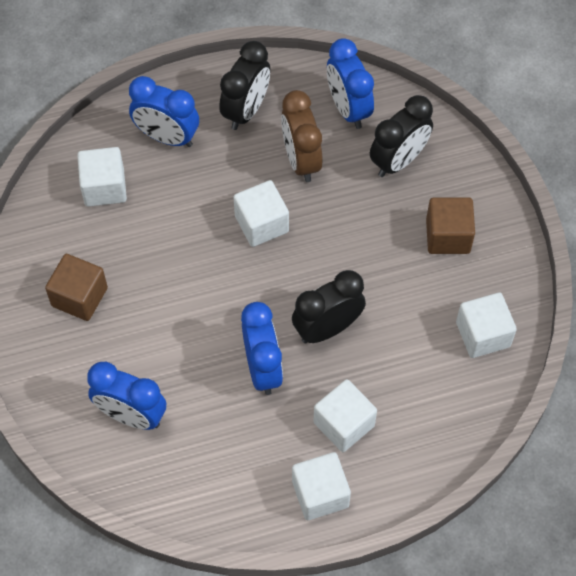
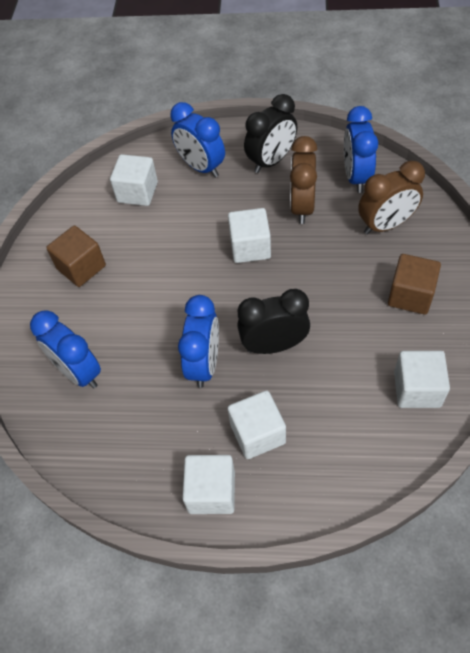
camera: 25 degrees right, 5 degrees down
(398, 160) = (385, 225): black clock -> brown clock

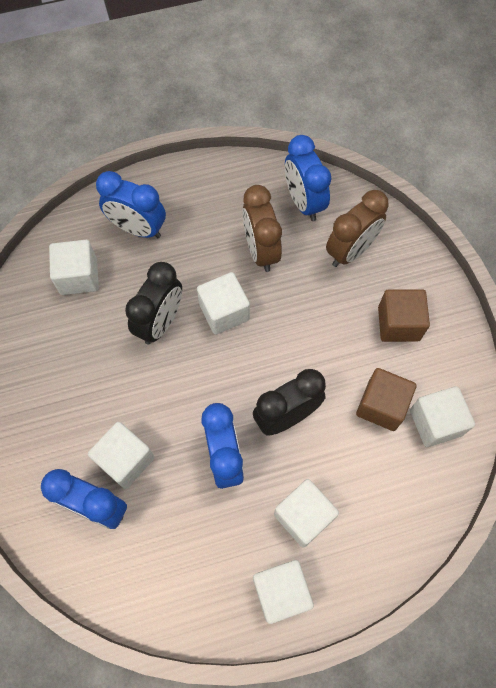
camera: 25 degrees left, 10 degrees up
(81, 267) = (51, 384): brown cube -> brown cube (381, 406)
(118, 342) = (125, 460): none -> white cube
(271, 161) = (210, 204): black clock -> black clock (160, 322)

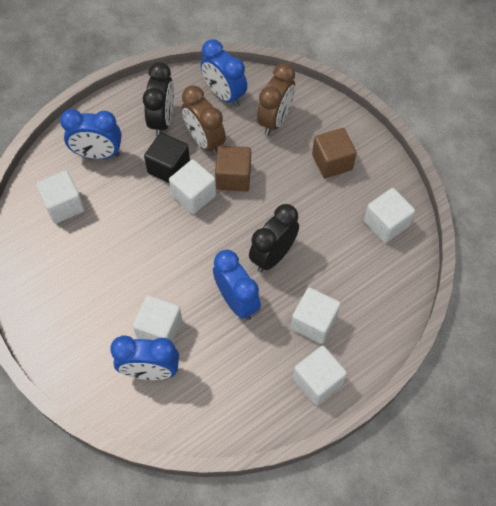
camera: 20 degrees left, 5 degrees down
(160, 322) = (145, 219): black clock -> black clock (162, 120)
(209, 270) = (169, 168): none -> black cube
(381, 406) = (341, 225): brown cube -> brown cube (233, 177)

